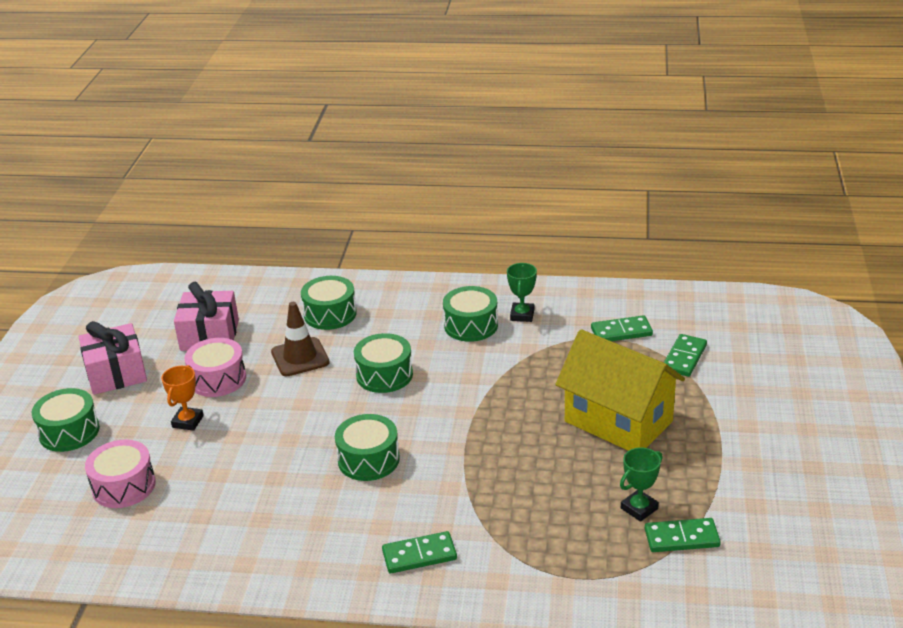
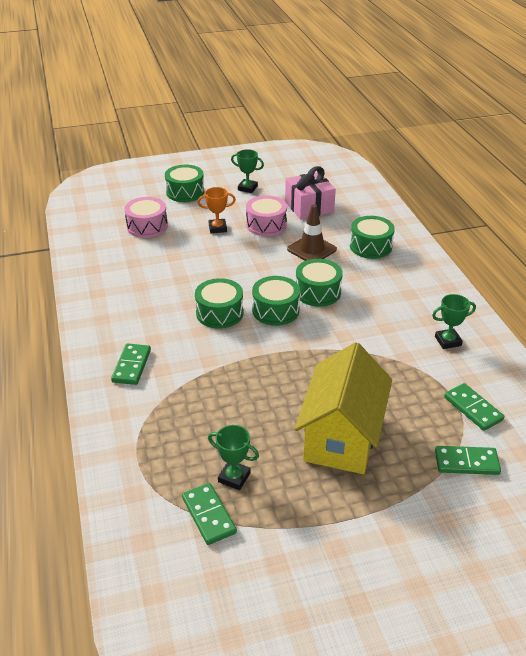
camera: 65 degrees right, 5 degrees up
(116, 373) = (247, 188): pink gift -> green trophy
(419, 555) = (132, 366): green domino -> green domino turned 45 degrees clockwise
(471, 325) = (411, 317): green drum -> green drum (275, 310)

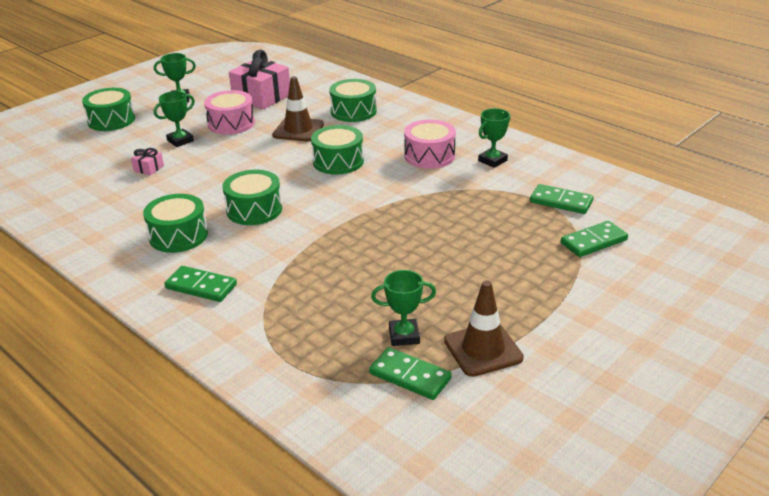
camera: 30 degrees left, 5 degrees down
(132, 366) = (201, 286): green domino -> green domino turned 45 degrees counterclockwise
(147, 226) = (96, 162): pink drum -> pink drum (429, 156)
(177, 246) = (149, 168): none -> pink gift
(217, 228) = (180, 141): orange trophy -> green trophy
(275, 310) = (310, 189): green drum -> green drum (178, 236)
(282, 520) = (483, 349): none -> brown traffic cone
(341, 437) = (472, 264): yellow house -> none

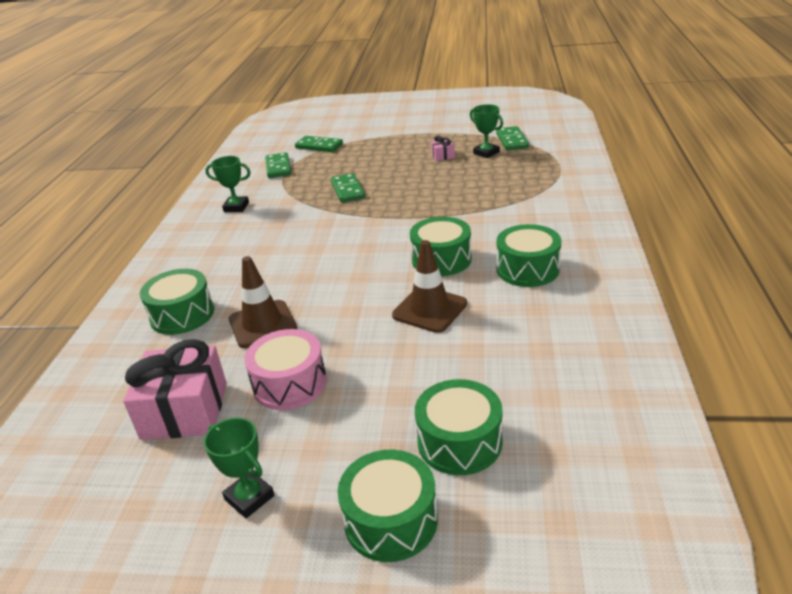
camera: 125 degrees left, 0 degrees up
(149, 168) = (461, 368): pink gift -> pink gift (443, 156)
(180, 141) = (375, 393): green trophy -> none
(201, 286) = (558, 223): green domino -> green domino (347, 190)
(338, 161) = (310, 266): green drum -> green drum (459, 442)
(429, 156) = (253, 233): pink drum -> none
(483, 349) = (463, 135): brown traffic cone -> brown traffic cone (429, 309)

